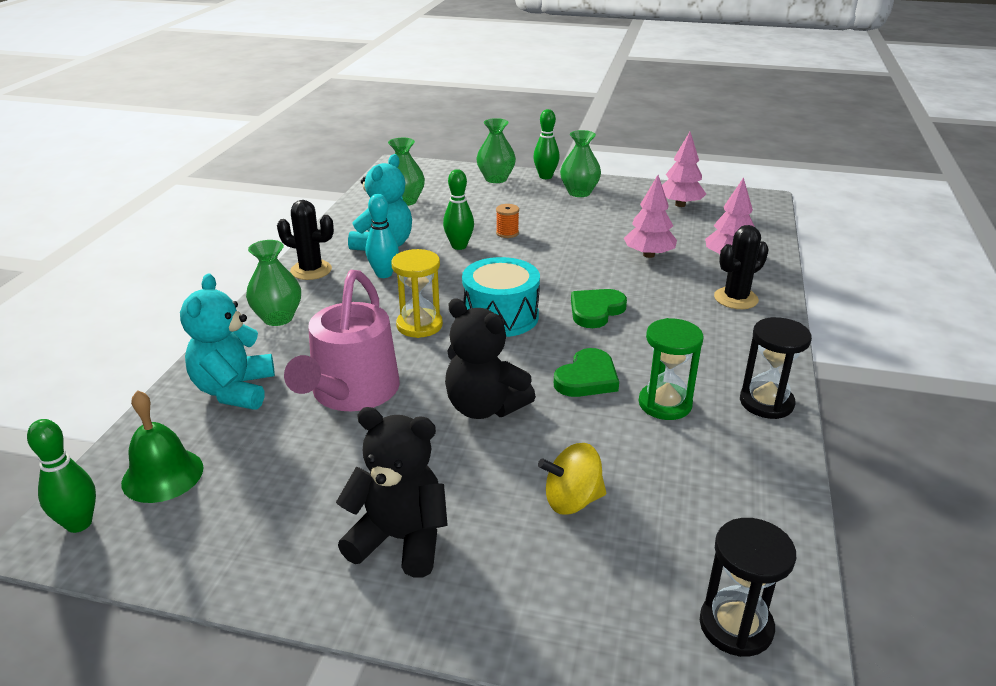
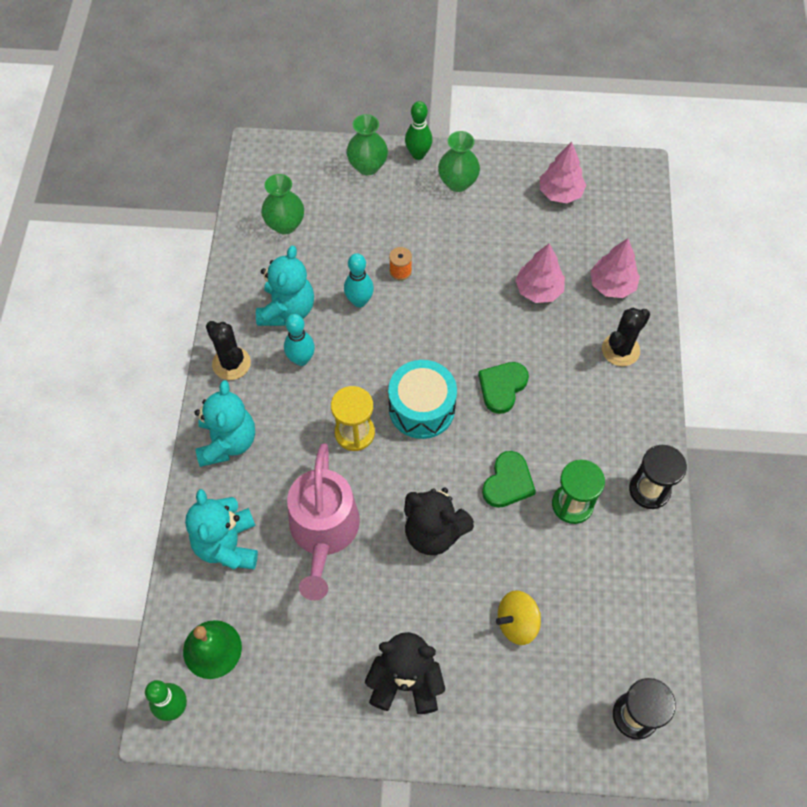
camera: 10 degrees left, 30 degrees up
(278, 318) = (227, 442): green vase -> turquoise teddy bear
(311, 270) = (231, 363): black cactus -> black cactus turned 45 degrees clockwise
(459, 246) = (359, 301): green bowling pin -> turquoise bowling pin

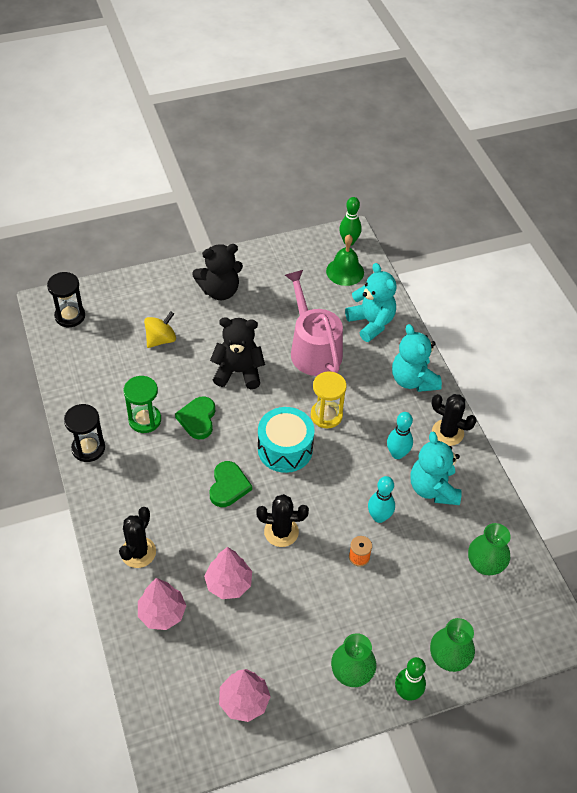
camera: 155 degrees right, 10 degrees down
(466, 320) = (281, 532): none -> black cactus

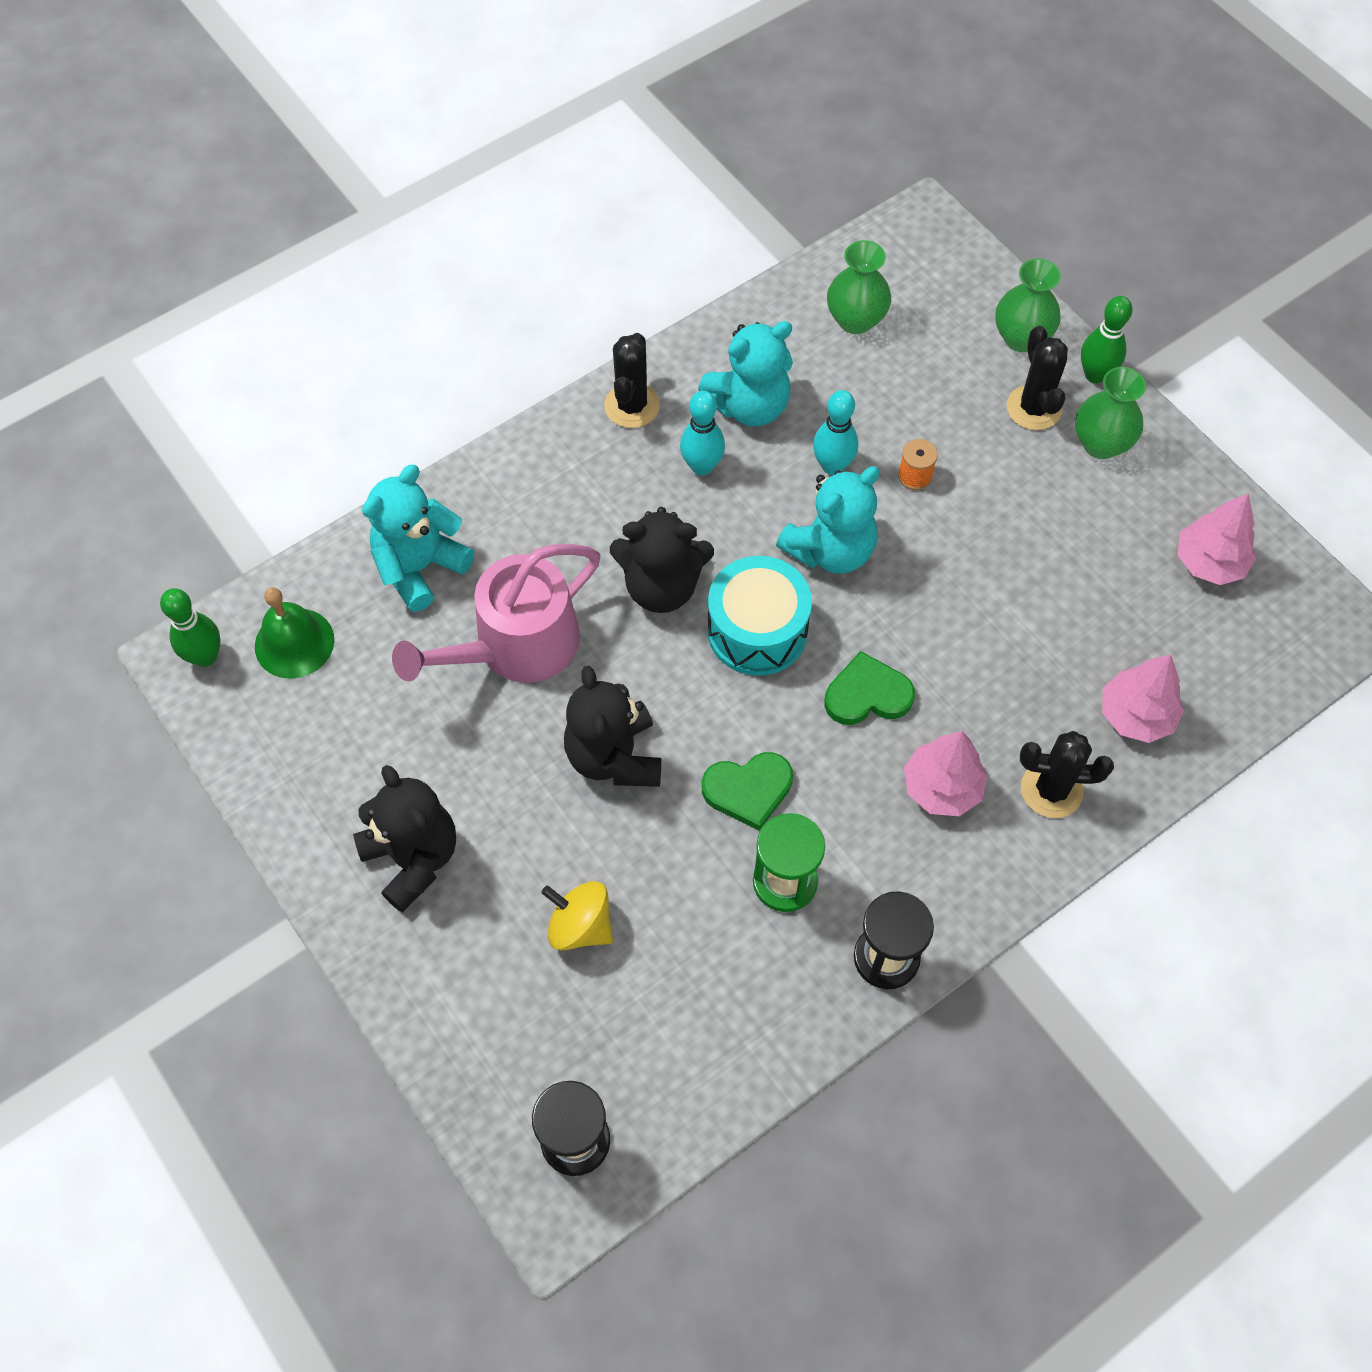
camera: 105 degrees left, 10 degrees up
(229, 583) = (1042, 638): pink tree -> pink tree (941, 787)
(281, 532) = (919, 592): black cactus -> black cactus (1034, 408)
(326, 415) = (661, 586): yellow hourglass -> black teddy bear
(413, 380) = (536, 475): turquoise teddy bear -> turquoise teddy bear (830, 550)

